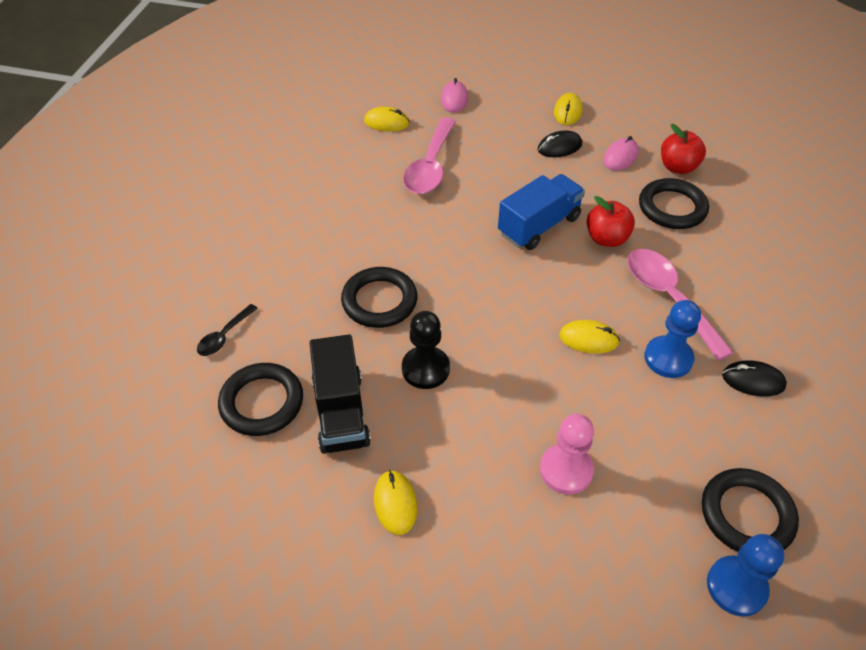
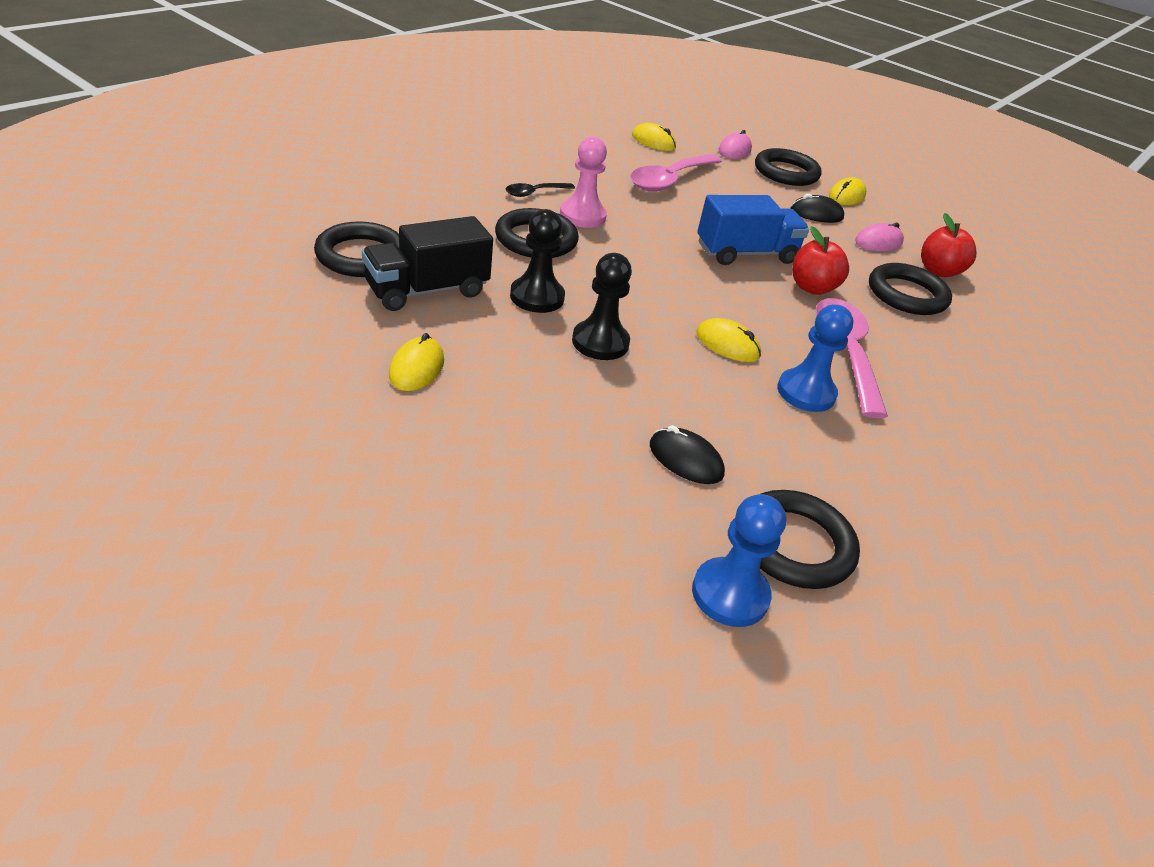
camera: 20 degrees right, 10 degrees down
(224, 336) = (372, 206): black spoon -> black spoon (534, 193)
(341, 412) = (427, 290): black truck -> black truck turned 45 degrees clockwise
(503, 392) = (600, 342): none -> black pawn
(508, 106) = (786, 172): none -> black ring
(566, 470) = (614, 421): pink pawn -> pink pawn (582, 216)
(753, 380) = (894, 449): black mouse -> black mouse (685, 460)

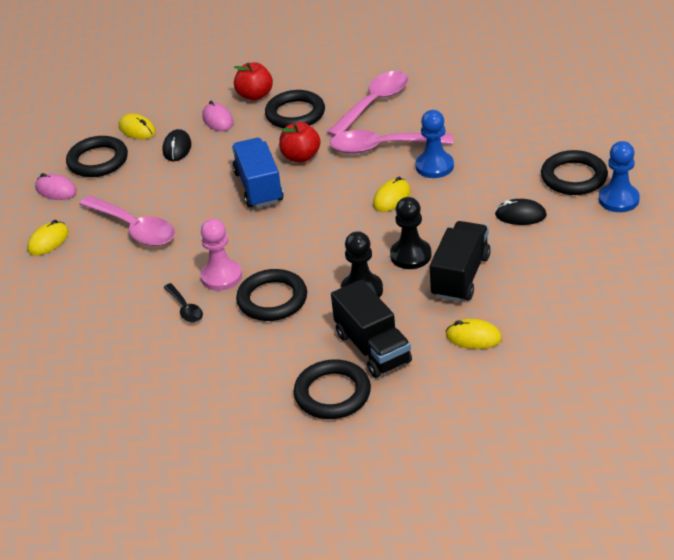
camera: 80 degrees left, 0 degrees up
(547, 377) = (460, 276): none -> black truck
(685, 460) = (520, 215): black mouse -> black mouse turned 60 degrees clockwise
(951, 360) = (374, 104): none -> pink spoon

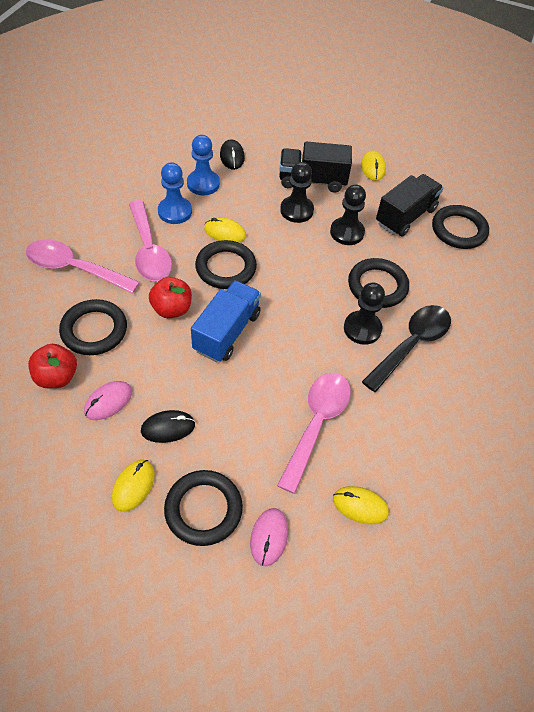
camera: 115 degrees left, 15 degrees up
(185, 308) = (411, 344): black spoon -> black spoon, size x1.95
(221, 276) = (362, 329): pink pawn -> black pawn
(259, 187) = (227, 332): blue truck -> blue truck turned 150 degrees clockwise
(574, 177) = (178, 133): black ring -> black ring (226, 268)
(618, 199) = (203, 111): blue pawn -> blue pawn (203, 184)

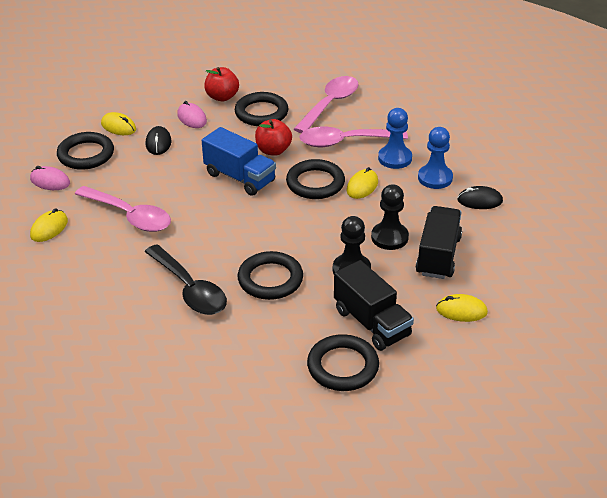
camera: 105 degrees right, 15 degrees down
(362, 329) = (219, 259): black pawn -> none

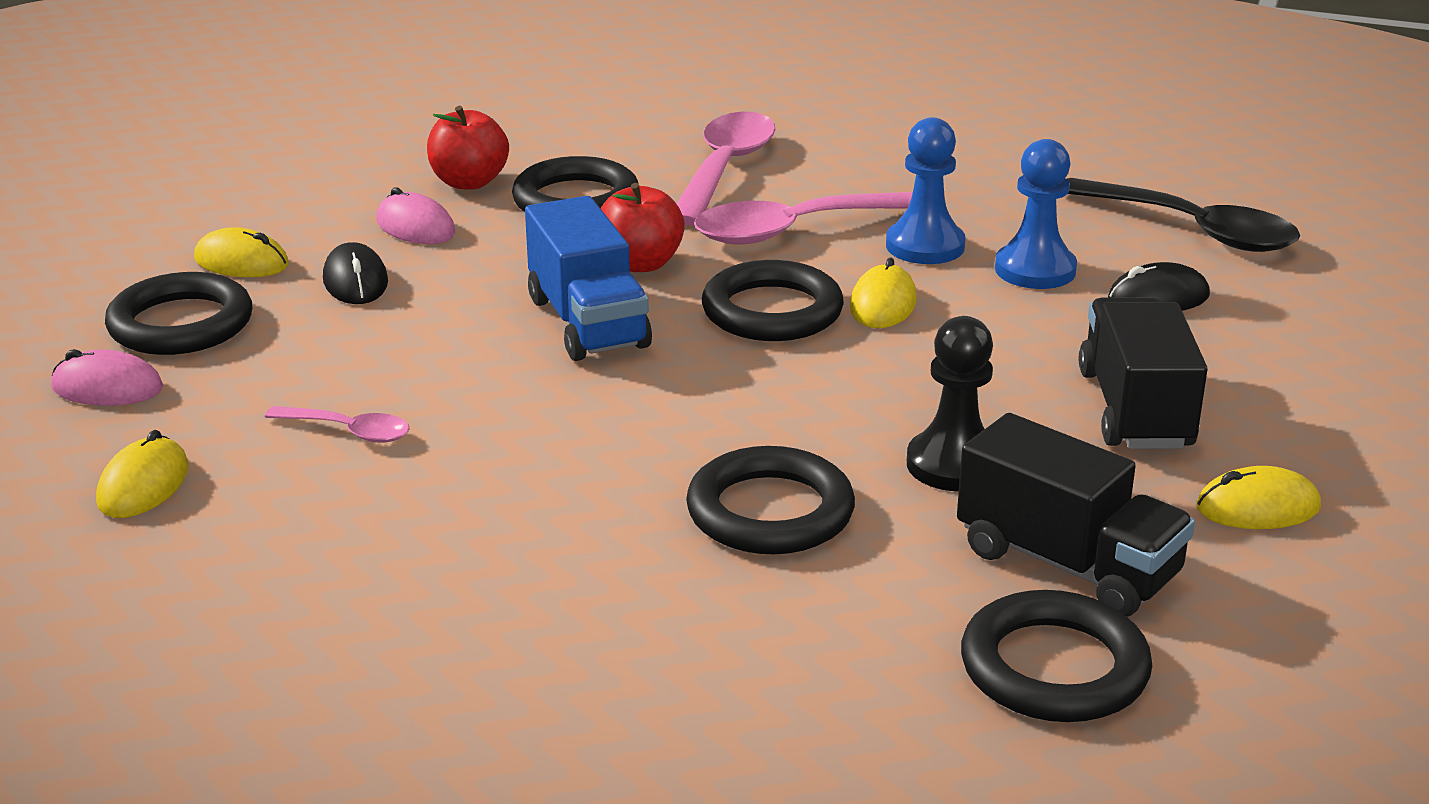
camera: 15 degrees left, 10 degrees down
(130, 216) = (349, 431): pink spoon -> pink spoon, size x0.51
(190, 289) = (577, 562): black spoon -> black spoon (1192, 230)
(240, 177) = (587, 323): blue truck -> blue truck turned 45 degrees clockwise
(389, 237) = (1003, 390): black pawn -> none

